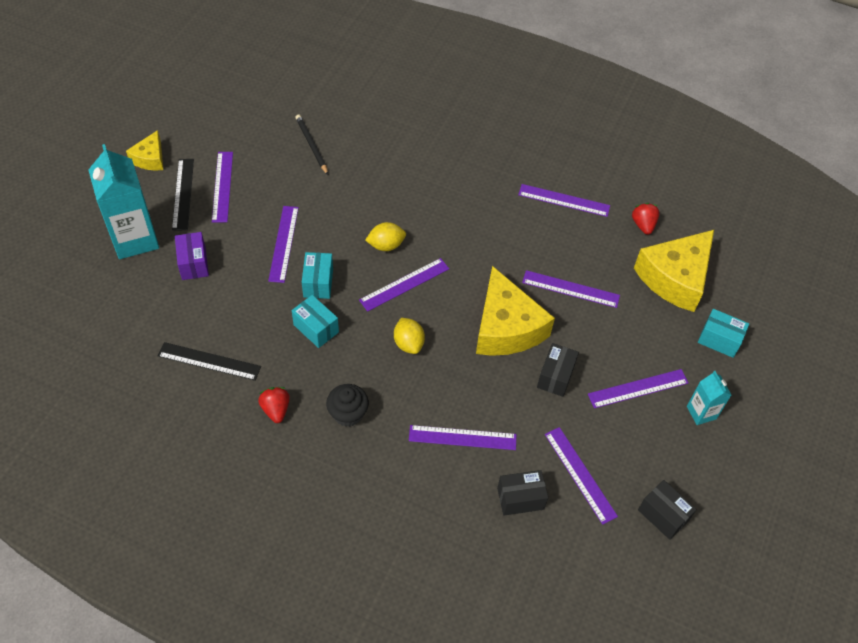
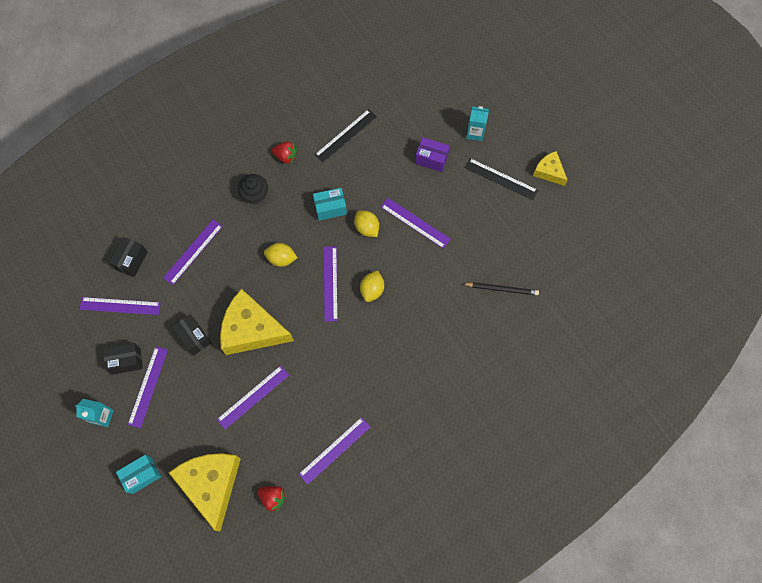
camera: 125 degrees right, 15 degrees up
(135, 239) = (475, 133): turquoise carton -> turquoise carton, size x0.51
(222, 186) = (493, 207): purple ruler -> none
(318, 283) = (367, 228): turquoise box -> yellow lemon
(663, 515) = (60, 337): black box -> black box (126, 361)

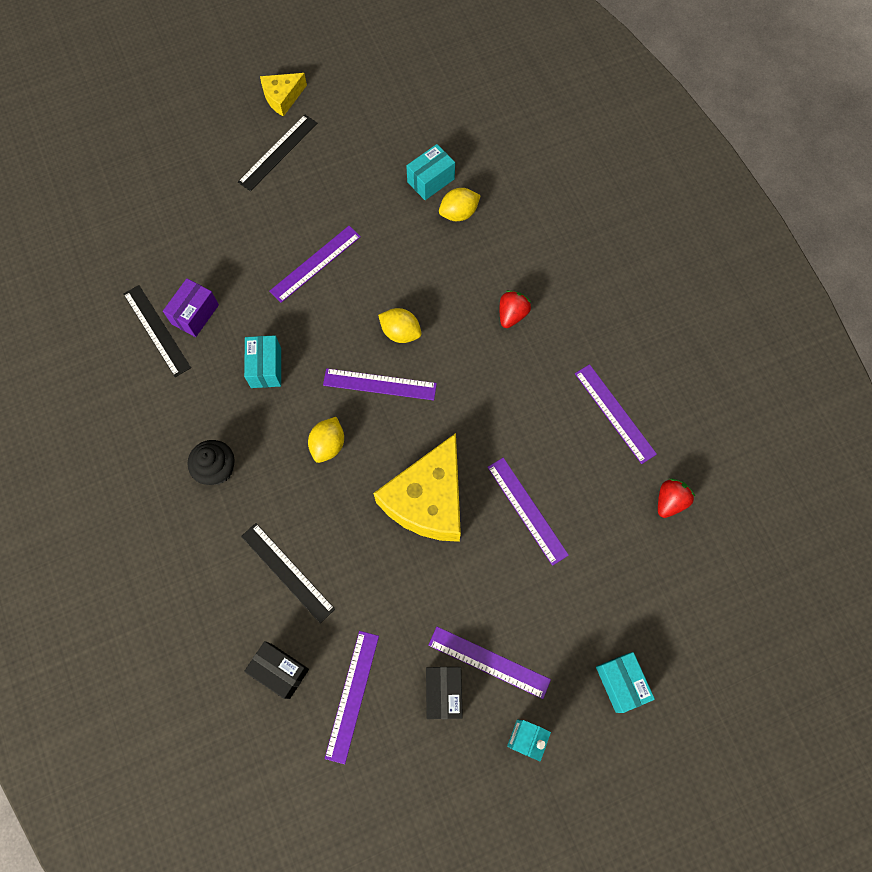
camera: 80 degrees left, 0 degrees up
(193, 252) = (287, 572): purple ruler -> black ruler
(194, 337) = (424, 585): black box -> none
(211, 484) = (644, 583): yellow cheese -> none
(286, 156) = (166, 417): red strawberry -> red strawberry (512, 314)
(367, 228) = (308, 325): yellow lemon -> yellow lemon (458, 213)
(431, 159) = (226, 228): purple box -> purple box (195, 314)
(475, 133) = (202, 169): turquoise carton -> none
(502, 289) = (430, 180): black pencil -> turquoise box

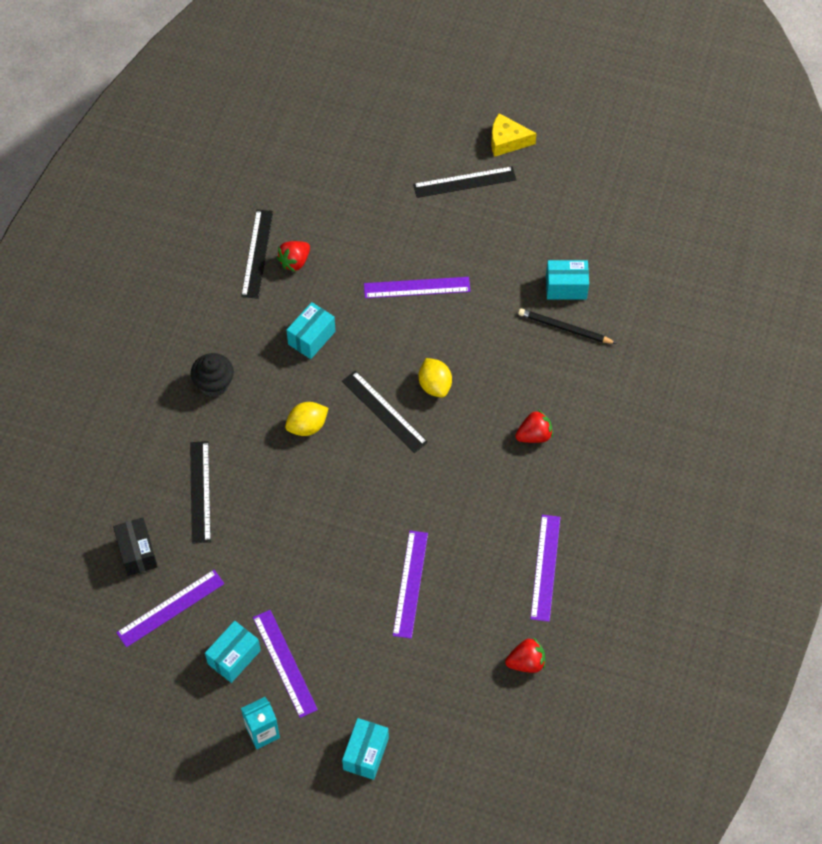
camera: 40 degrees right, 10 degrees down
(195, 314) = (295, 262): purple box -> red strawberry
(379, 384) = (384, 411): purple ruler -> black ruler
(428, 500) = (344, 520): yellow cheese -> none
(443, 693) = (234, 657): black box -> turquoise box
(458, 213) = (564, 328): yellow lemon -> black pencil

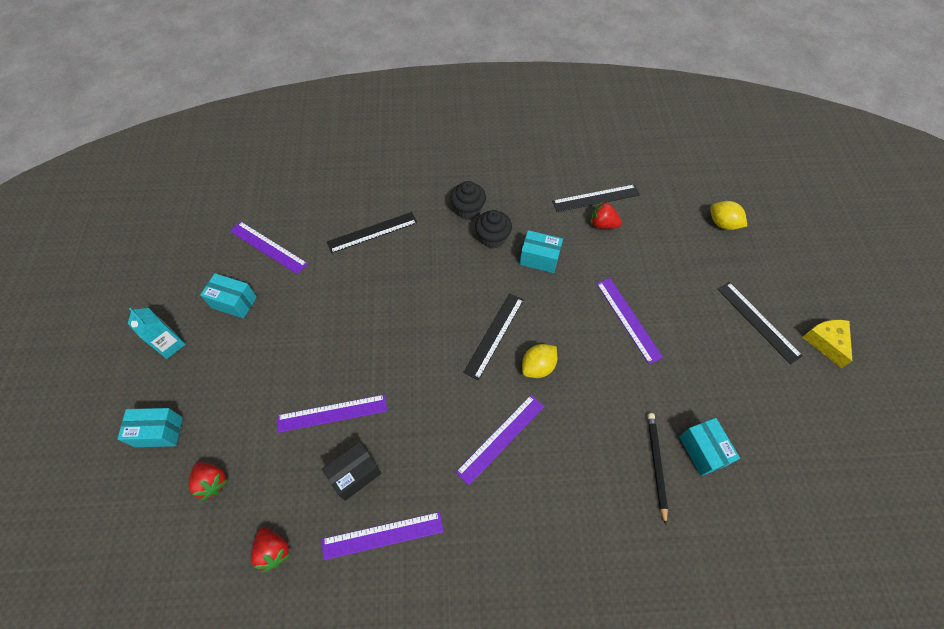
camera: 70 degrees right, 0 degrees up
(137, 553) = (309, 212): black box -> black box (355, 474)
(264, 372) = (492, 238): none -> black cupcake
(284, 663) = (235, 339): purple ruler -> purple ruler (501, 438)
(307, 426) = (456, 283): yellow lemon -> yellow lemon (722, 224)
(534, 435) = (524, 474): red strawberry -> red strawberry (212, 482)

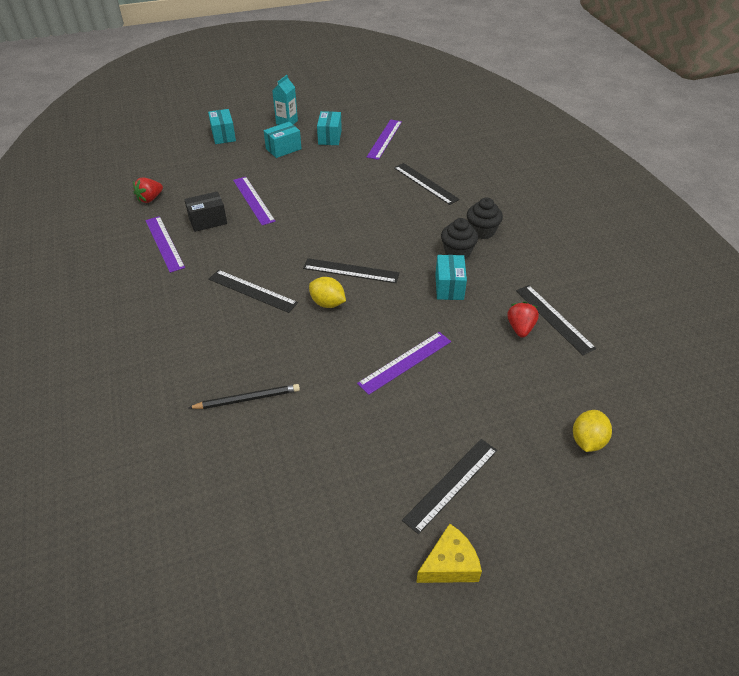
camera: 75 degrees right, 15 degrees down
(212, 482) = (193, 164): red strawberry -> none
(355, 474) = (208, 221): black box -> black box turned 60 degrees counterclockwise
(501, 438) = (252, 291): purple ruler -> black ruler
(702, 450) = (270, 436): turquoise box -> turquoise box (283, 149)

